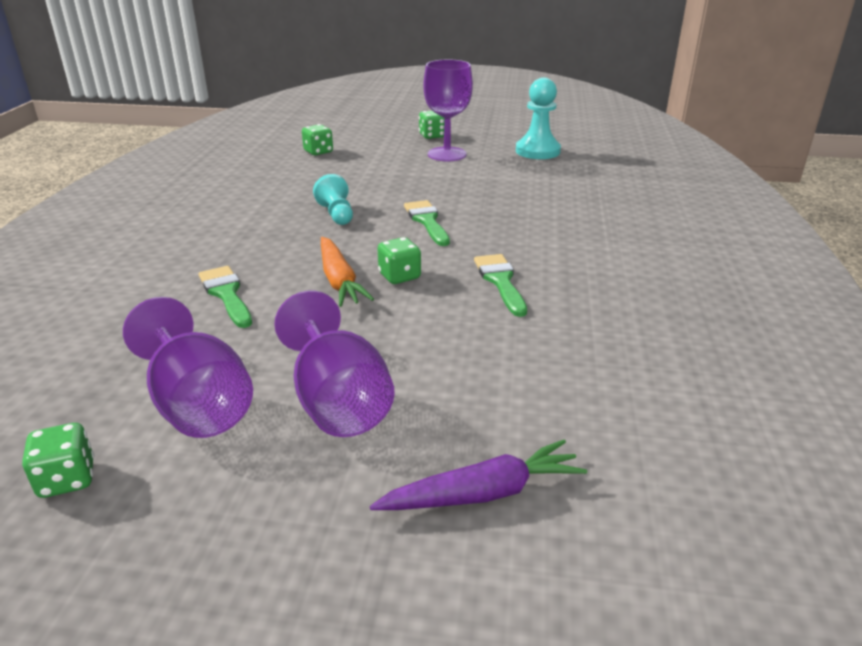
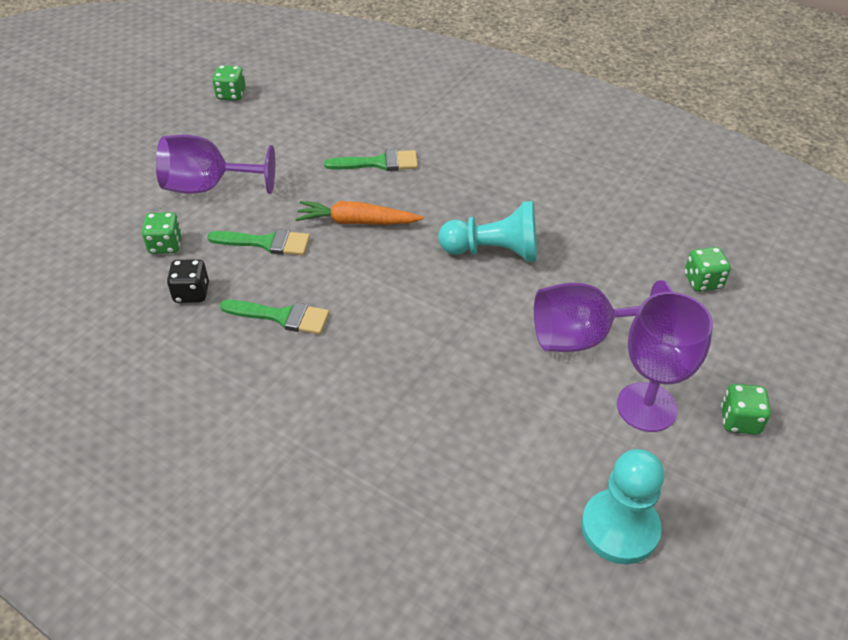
camera: 115 degrees right, 15 degrees up
(198, 404) = (254, 137): purple goblet -> purple goblet (583, 337)
(336, 214) = (494, 251): turquoise pawn -> turquoise pawn, size x1.54
(399, 276) = (338, 257): green dice -> green dice (165, 245)
(427, 221) = (438, 311): green brush -> green brush (266, 243)
(483, 493) = (85, 218): purple carrot -> none
(523, 340) = (191, 293): none -> black dice

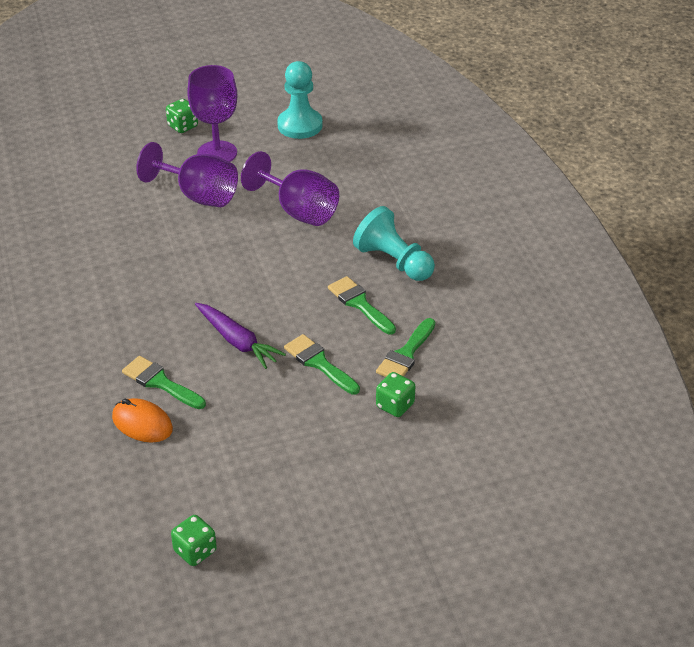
camera: 140 degrees left, 5 degrees down
(191, 293) = (406, 354): black dice -> green brush
(208, 187) = (317, 443): purple goblet -> purple goblet (298, 211)
(356, 134) = (142, 423): none -> orange mouse
(357, 222) = (237, 341): orange carrot -> purple carrot
(494, 251) = (176, 267): turquoise pawn -> turquoise pawn (394, 261)
(703, 281) = (86, 183): green dice -> none

